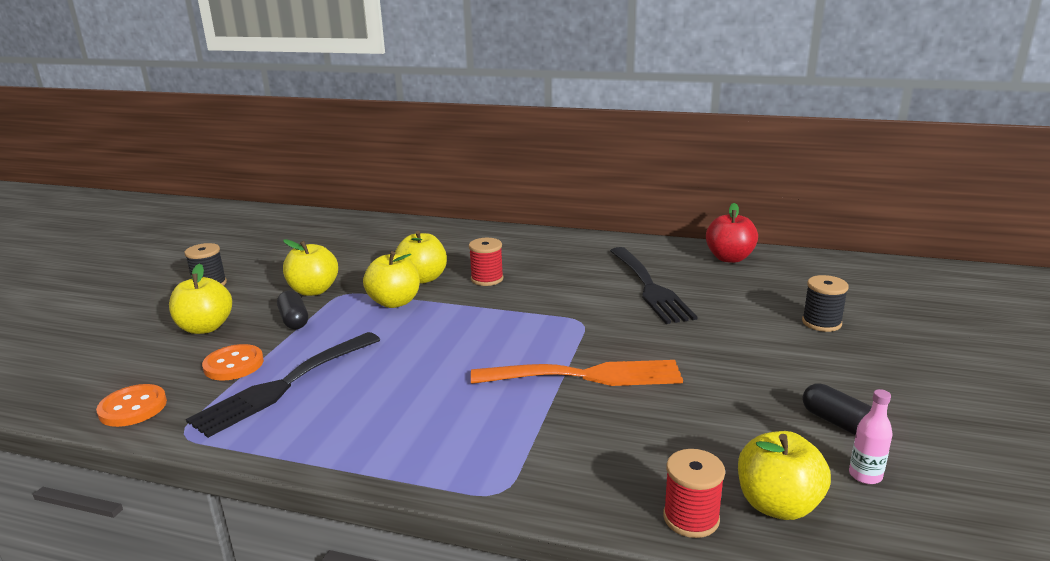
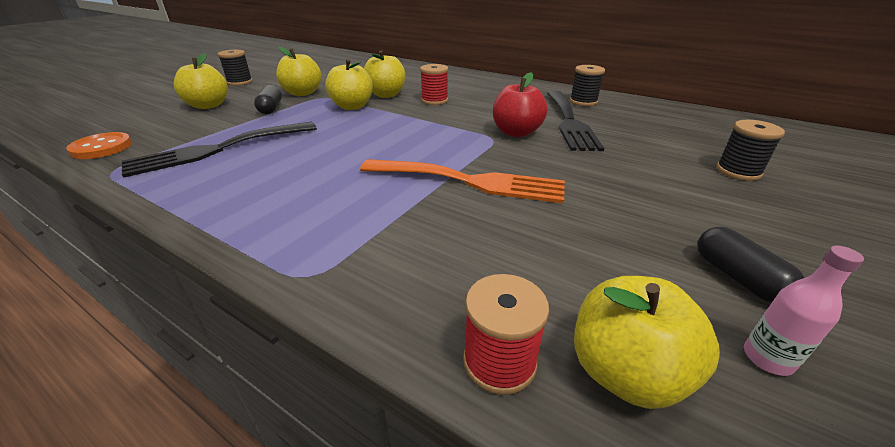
camera: 15 degrees right, 10 degrees up
(234, 364) = (199, 130): orange button -> none
(653, 257) = (583, 101): none -> black spool
(729, 258) = (655, 110): red apple -> red apple (516, 132)

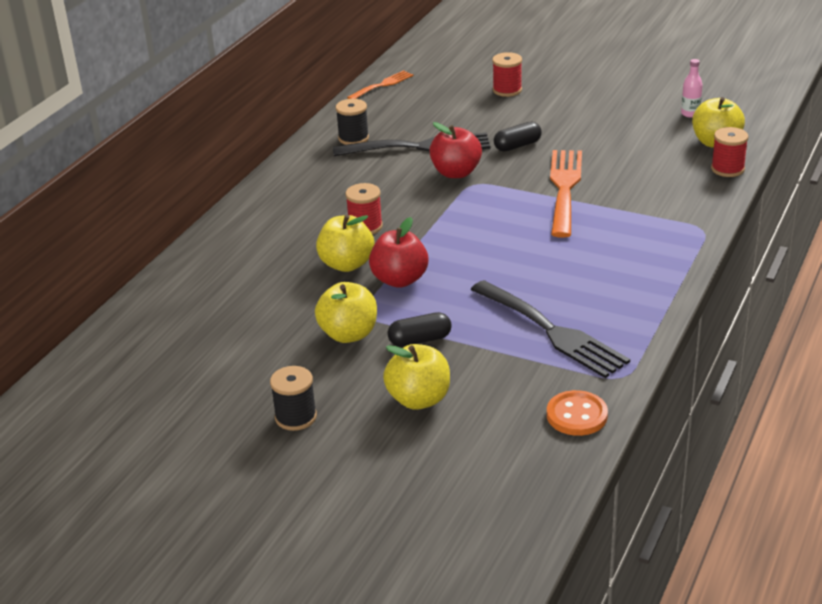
camera: 95 degrees left, 0 degrees up
(352, 107) = (399, 280): yellow apple -> red apple
(702, 114) = (382, 85): none -> orange fork
(737, 278) = (637, 110): black capsule -> black capsule (517, 146)
(738, 171) = (507, 90): black spool -> red spool

